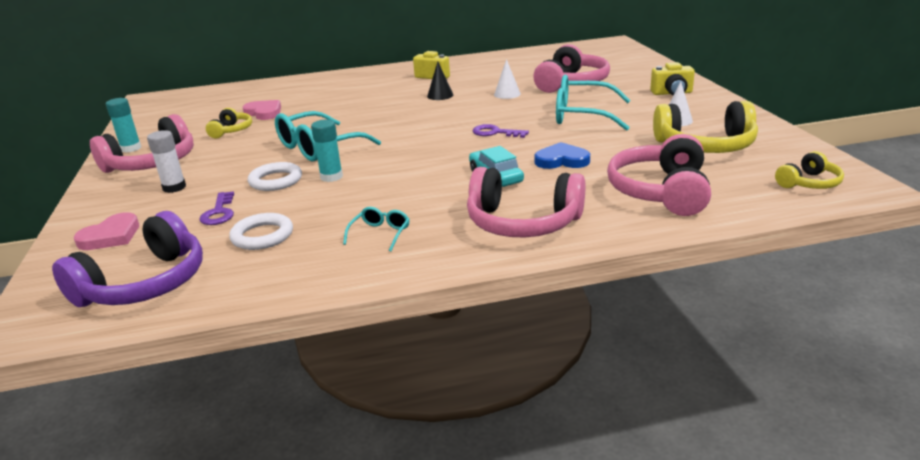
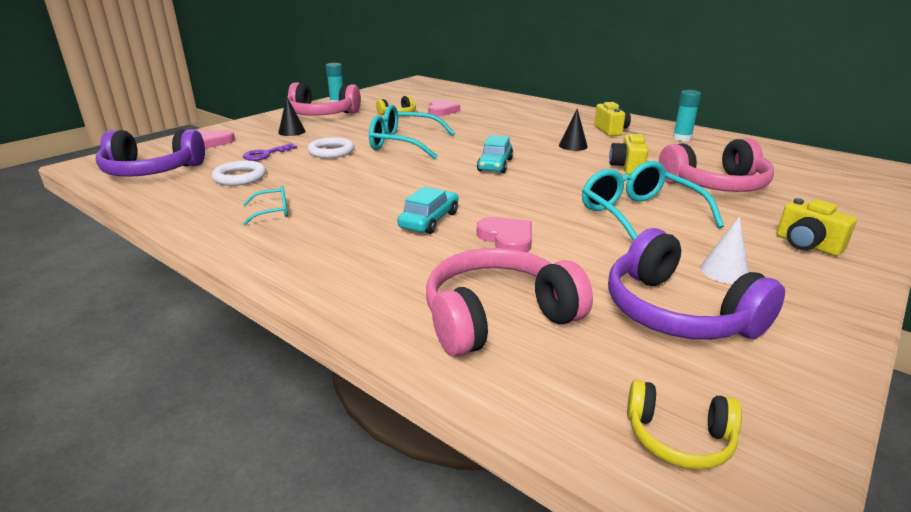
camera: 50 degrees right, 0 degrees up
(174, 187) = (291, 132): white glue stick -> black cone
(331, 177) = (356, 164): turquoise glue stick -> turquoise glue stick (682, 138)
(430, 129) = (495, 165): none -> turquoise car
(495, 132) = (527, 190): purple key -> none
(507, 94) = (627, 167): white cone -> yellow camera
(523, 222) = (344, 261): pink headphones -> none
(562, 160) = (507, 238): blue heart -> pink heart
(705, 146) = (677, 312): yellow headphones -> purple headphones

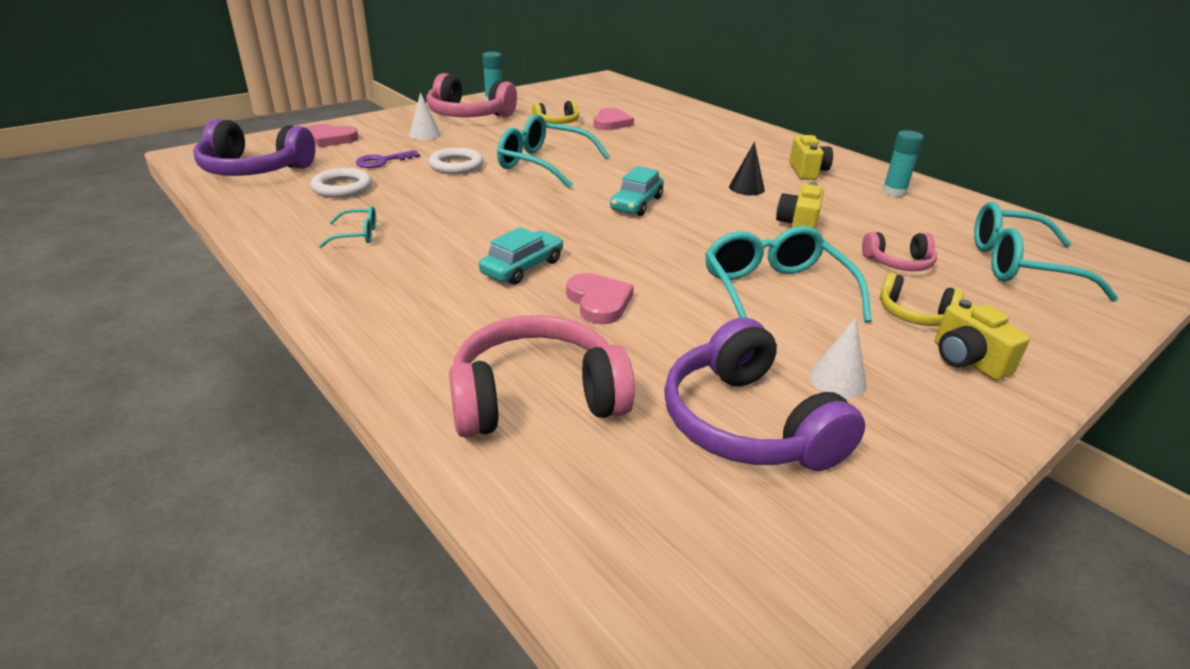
camera: 10 degrees right, 5 degrees up
(291, 132) = (424, 134): black cone -> white cone
(678, 438) = (658, 572): yellow headphones -> yellow headphones (914, 314)
(715, 185) = (898, 263): pink headphones -> pink headphones, size x0.54
(800, 177) = (1020, 265): none -> turquoise glasses

